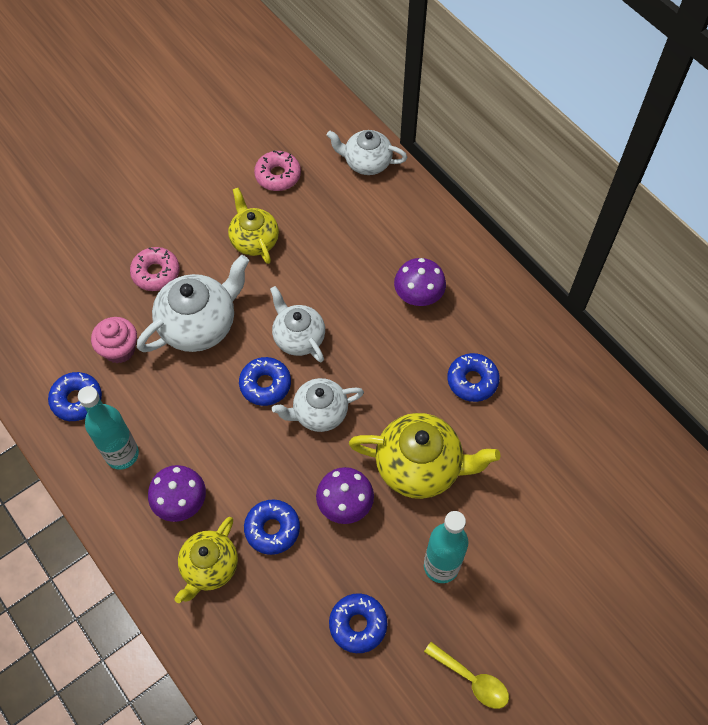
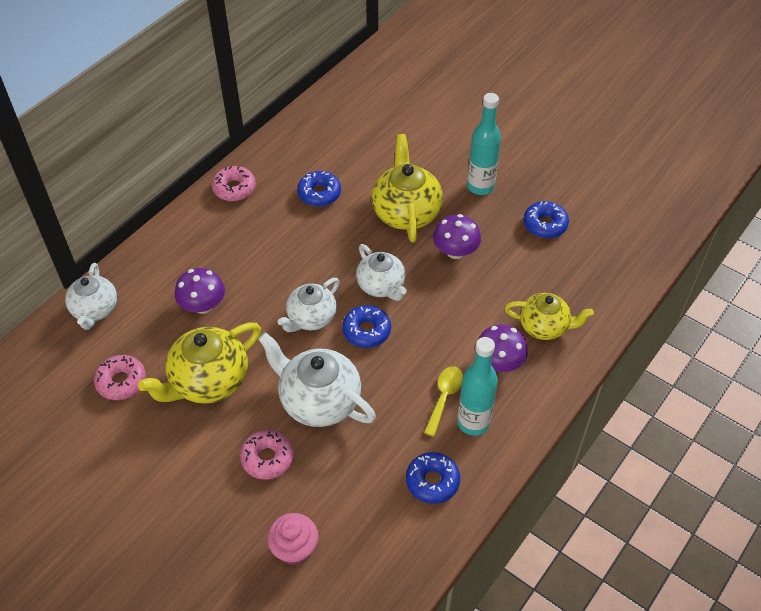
camera: 105 degrees left, 10 degrees down
(119, 349) = (366, 462): pink cupcake -> pink cupcake (294, 549)
(254, 240) = (208, 381): yellow teapot -> yellow teapot, size x1.53
(272, 529) = (495, 293): blue donut -> none
(418, 295) = (244, 242): purple mushroom -> purple mushroom (203, 305)
(472, 680) = (552, 158): yellow spoon -> yellow spoon (444, 397)
(500, 298) = (234, 188): none -> pink donut

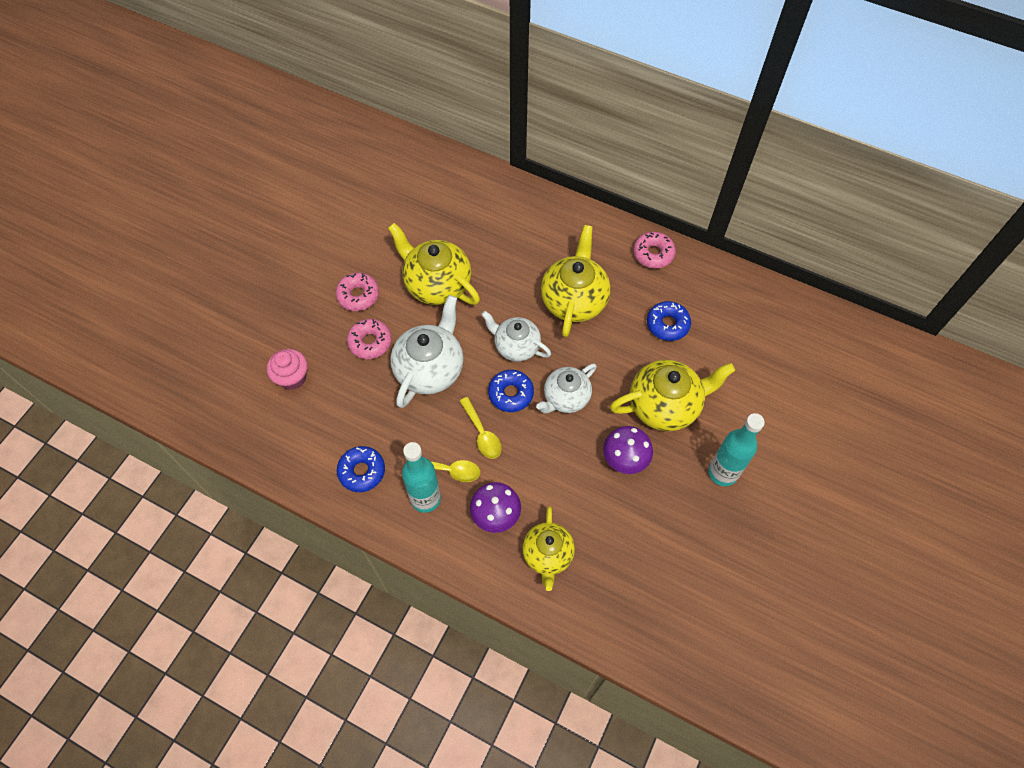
camera: 80 degrees right, 10 degrees up
(95, 310) = (492, 189): white teapot -> none
(121, 381) = (427, 226): pink donut -> pink donut (358, 295)
(203, 305) = (512, 262): purple mushroom -> none
(269, 260) = (574, 300): none -> yellow teapot
(408, 362) = (482, 434): none -> yellow spoon
(545, 224) = (686, 545): blue donut -> none

